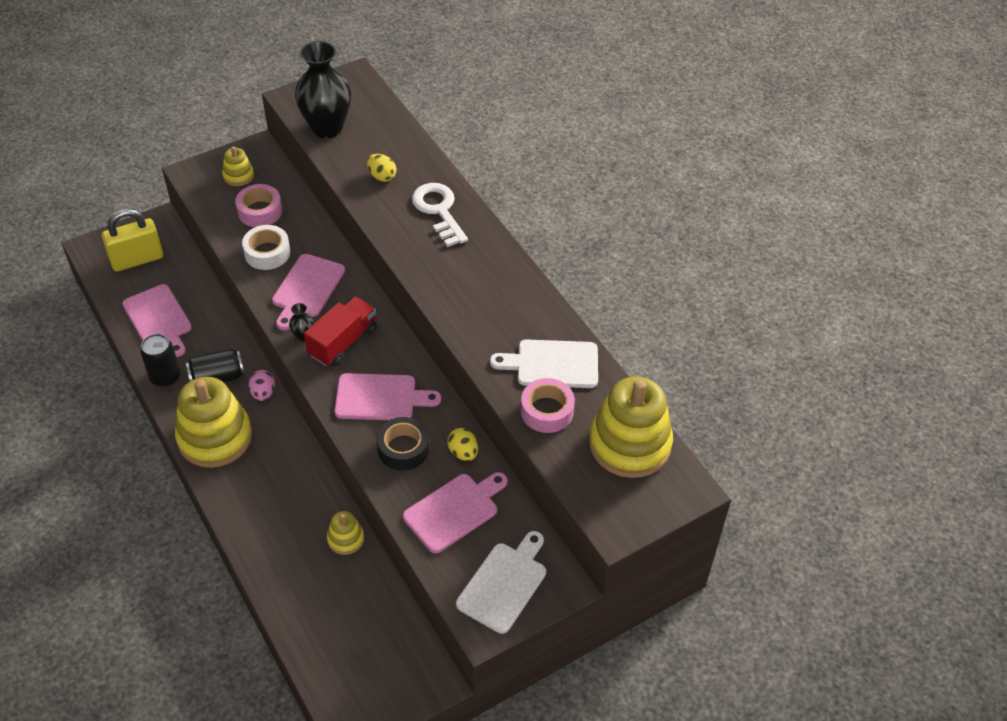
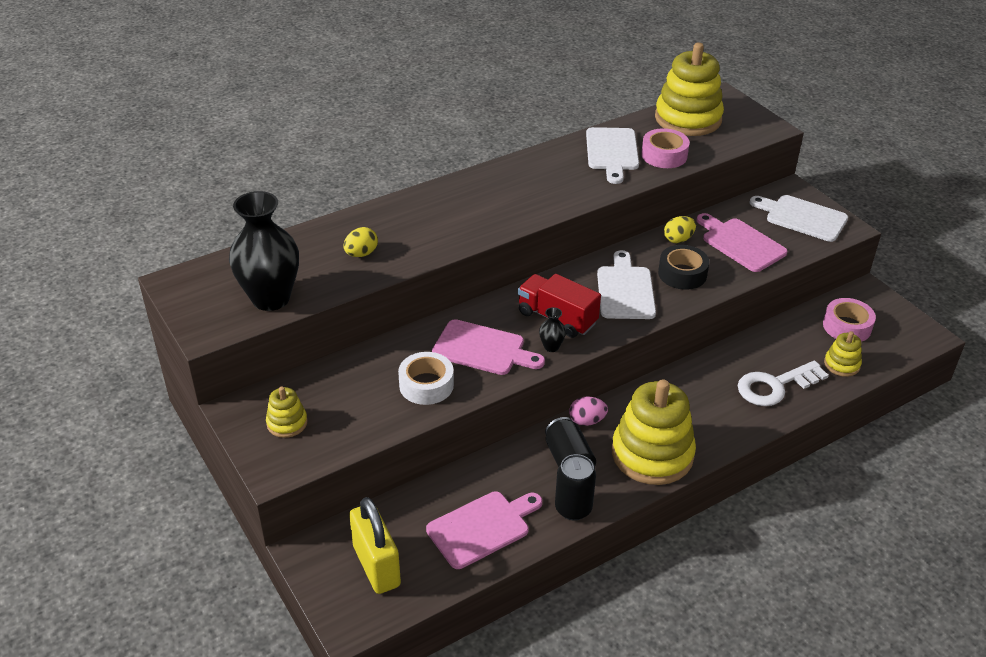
camera: 90 degrees left, 10 degrees down
(260, 211) = (355, 397): pink tape -> pink tape (847, 326)
(345, 539) = (750, 349): yellow stacking toy -> yellow stacking toy (841, 364)
(380, 398) = (625, 290): pink cutting board -> white cutting board
(438, 210) = (417, 215): white key -> white key (774, 386)

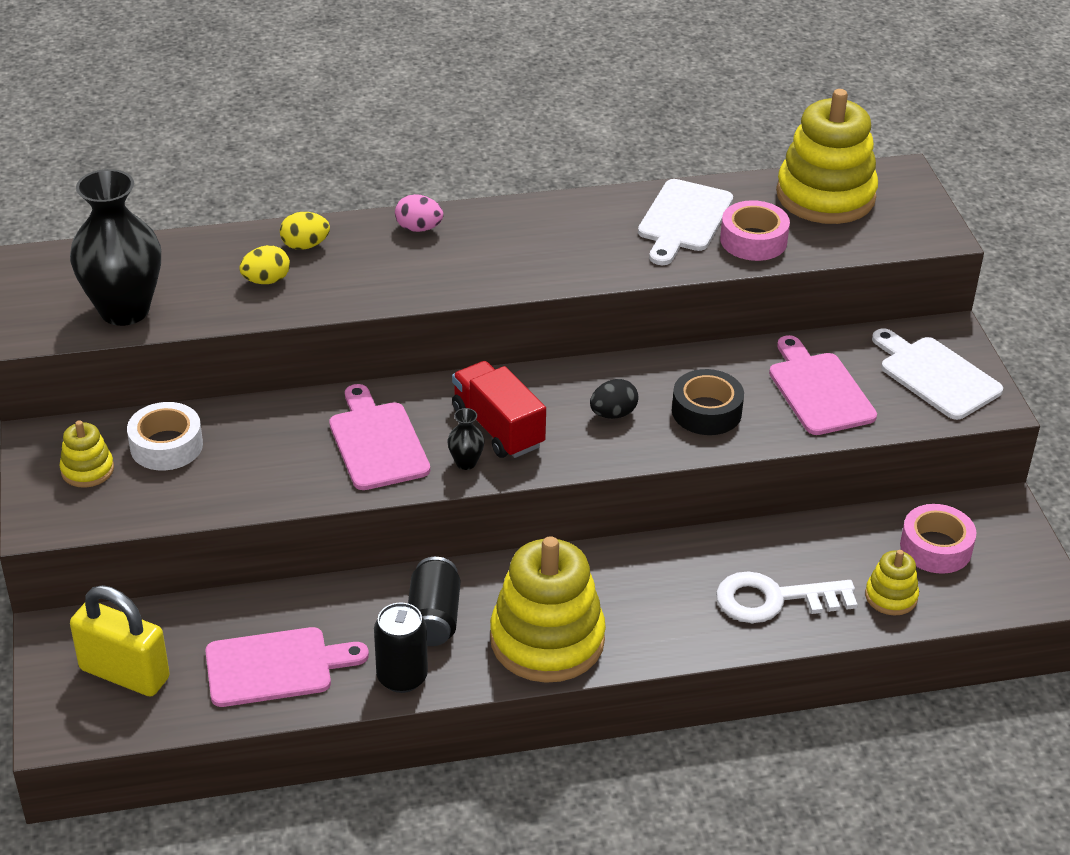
camera: 20 degrees right, 0 degrees up
(376, 566) = (124, 674): yellow padlock -> yellow padlock turned 60 degrees counterclockwise
(426, 385) = (279, 469): white tape -> white tape (166, 446)
(483, 349) = (377, 442): pink cutting board -> pink cutting board turned 150 degrees counterclockwise
(587, 421) = (489, 574): pink egg -> pink egg (419, 228)
(625, 290) = (613, 414): white cutting board -> black egg
(678, 239) = (733, 364): yellow egg -> yellow egg (305, 245)

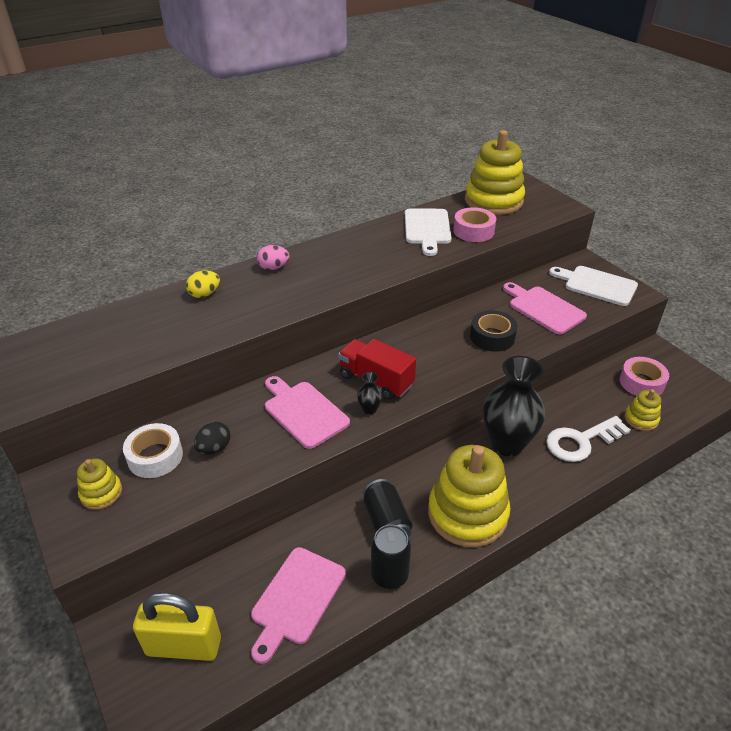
camera: 20 degrees left, 0 degrees up
(124, 310) = (93, 367): black vase -> black vase (507, 444)
(266, 280) = (189, 322): yellow egg -> none
(275, 667) = (296, 599): pink cutting board -> pink cutting board turned 150 degrees clockwise
(613, 414) = (440, 353): black egg -> black egg (214, 448)

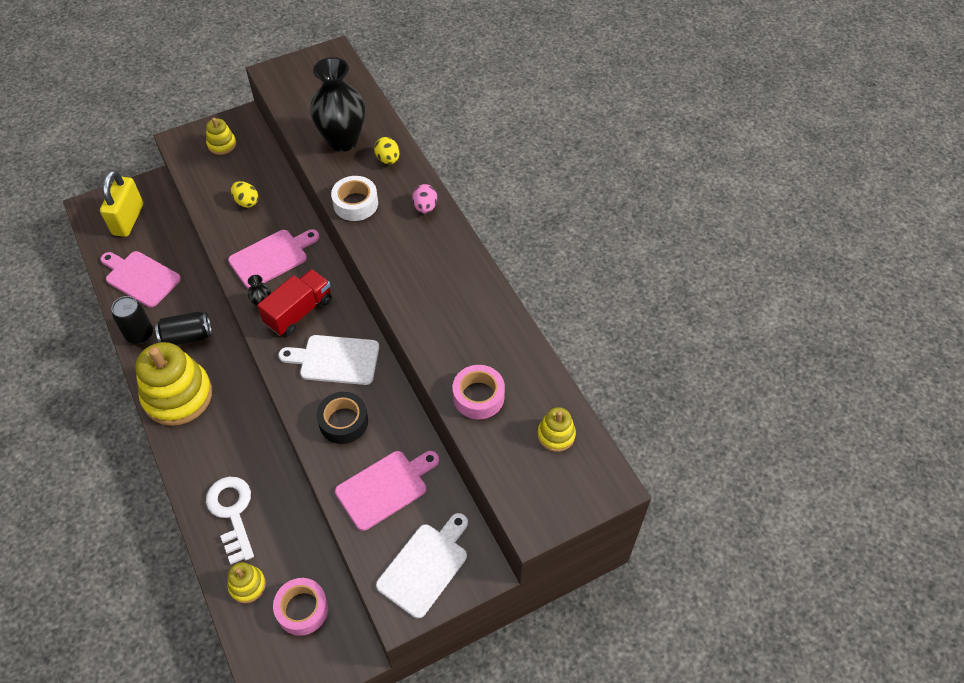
camera: 95 degrees right, 15 degrees up
(155, 456) = (248, 169): white tape -> white tape (355, 203)
(214, 448) = (246, 202): black egg -> yellow egg
(427, 229) = (489, 348): white cutting board -> white cutting board (335, 360)
(493, 201) = (556, 435): yellow stacking toy -> yellow stacking toy, size x0.47
(507, 444) = (246, 443): black vase -> black vase (343, 141)

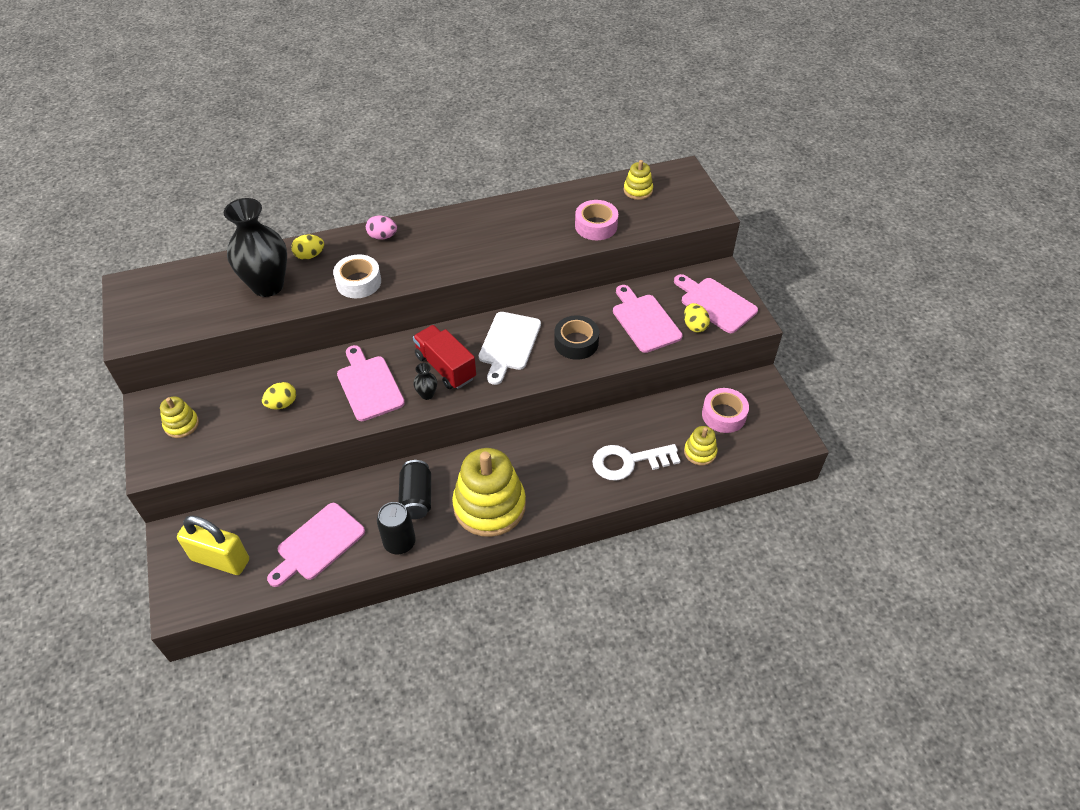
camera: 80 degrees left, 5 degrees down
(383, 543) = (694, 326): none -> yellow egg
(425, 566) = (715, 303): white cutting board -> pink cutting board

